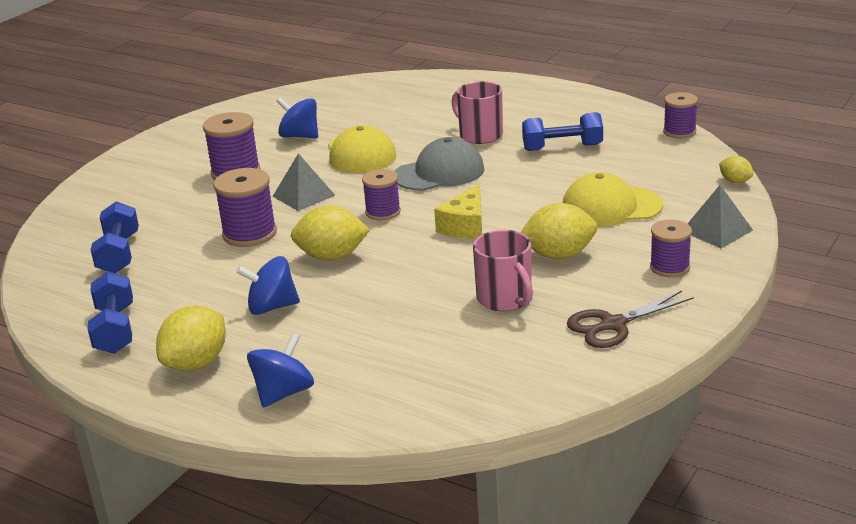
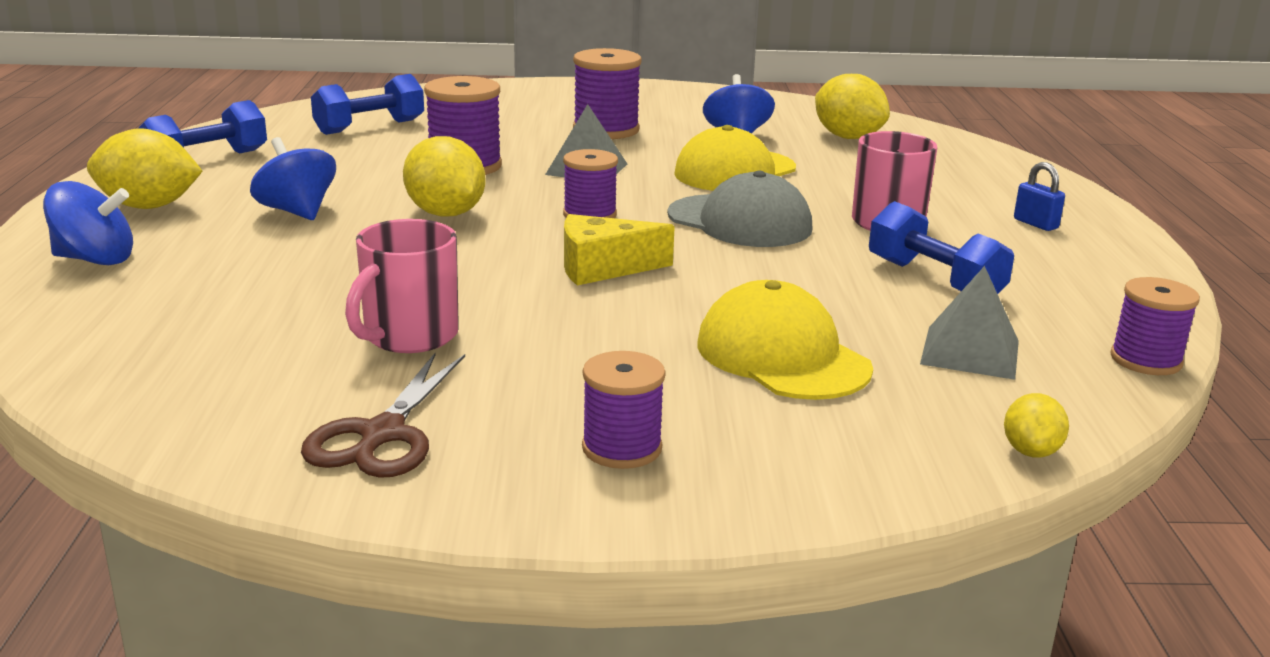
camera: 55 degrees right, 5 degrees down
(519, 102) = (1035, 224): none -> blue padlock
(559, 255) = (578, 347): yellow lemon -> yellow lemon (848, 137)
(613, 325) = (382, 435): brown scissors -> brown scissors turned 105 degrees counterclockwise
(716, 230) = (808, 469): grey pyramid -> grey pyramid (970, 352)

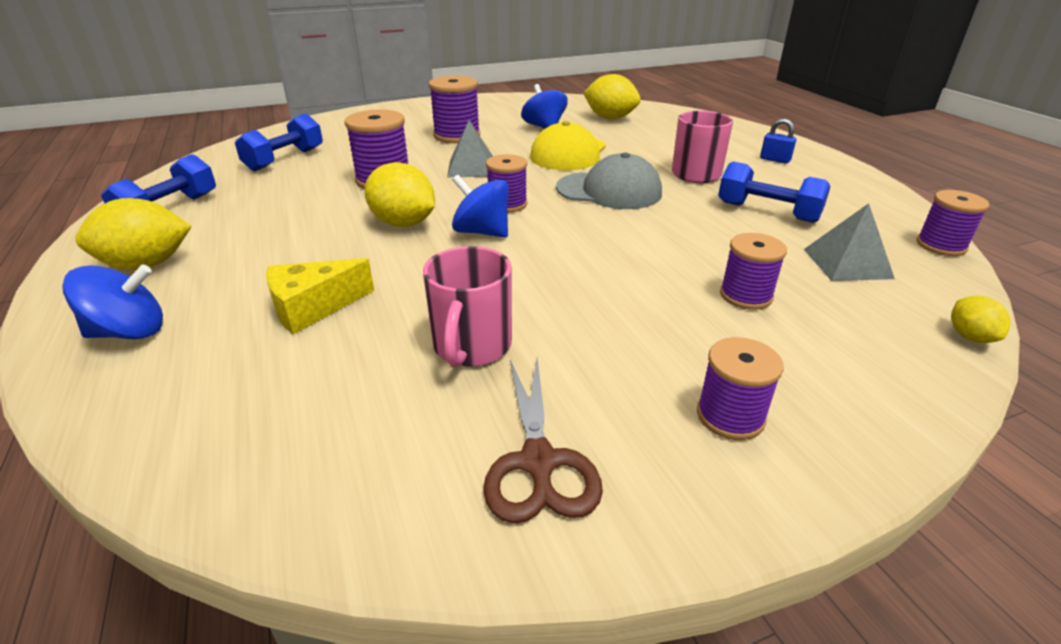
camera: 20 degrees left, 10 degrees up
(297, 212) = (283, 244): blue spinning top -> blue spinning top (482, 232)
(602, 268) = (557, 247): yellow cheese -> yellow cheese (313, 307)
(782, 356) = (745, 295): yellow cap -> purple spool

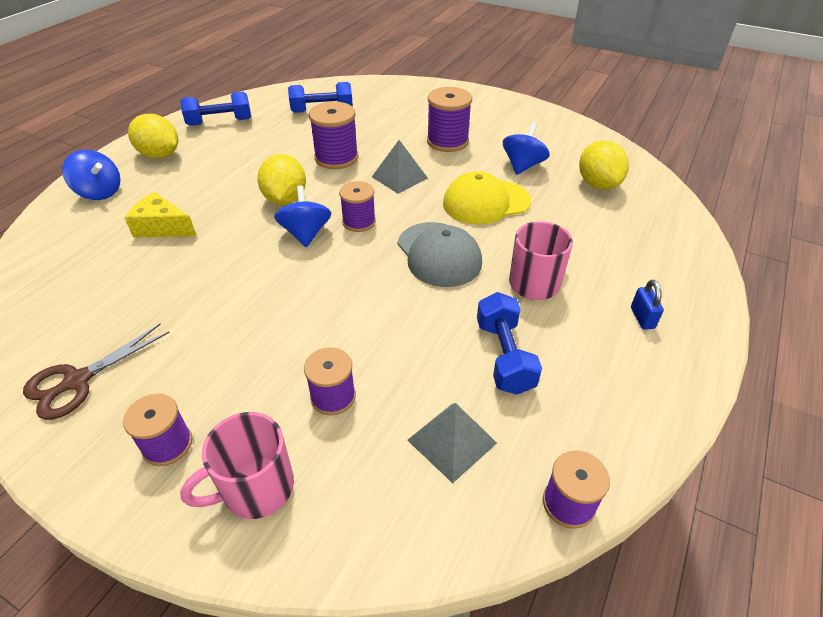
camera: 50 degrees right, 10 degrees up
(471, 347) = (166, 302): pink mug -> pink mug (256, 488)
(970, 336) = (386, 563): yellow lemon -> none

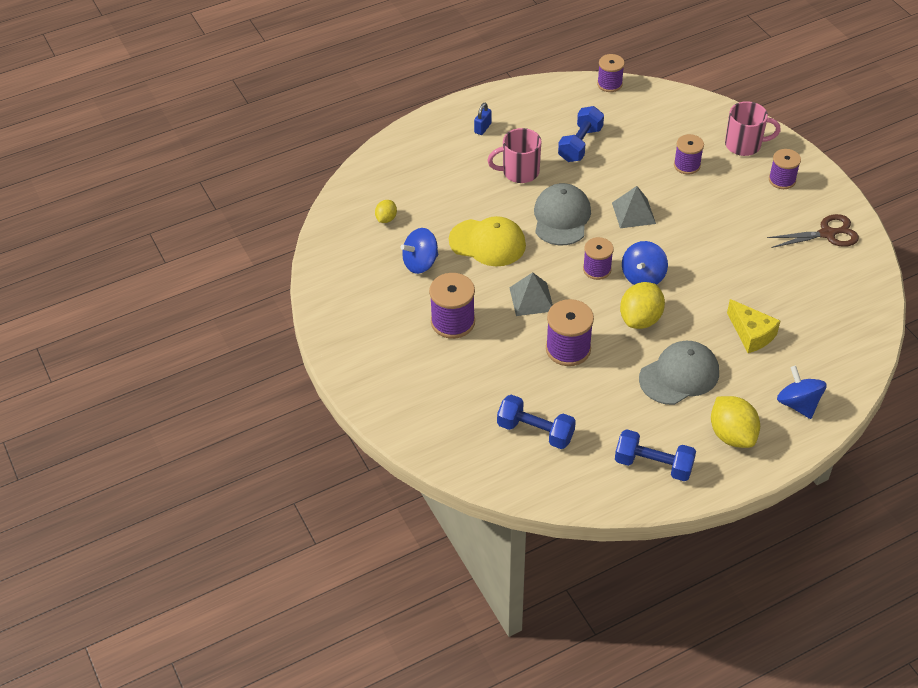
camera: 145 degrees left, 5 degrees up
(224, 174) = (679, 375): none -> grey cap
(452, 441) = (641, 123): grey pyramid -> grey pyramid (633, 213)
(598, 184) = (386, 219): yellow lemon -> yellow lemon, size x0.54

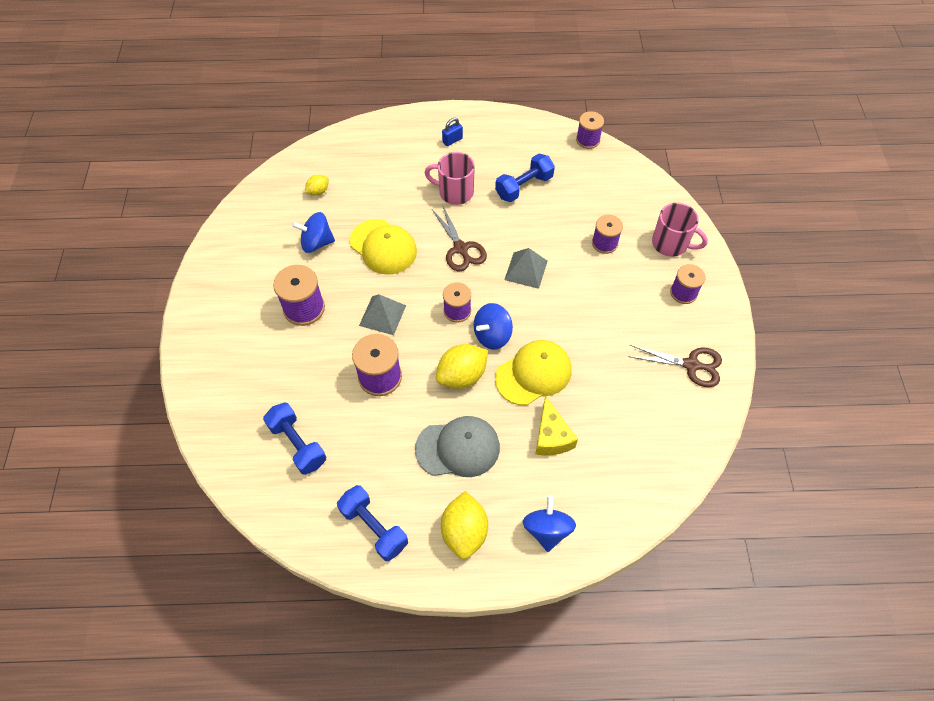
camera: 25 degrees right, 10 degrees up
(561, 217) = (461, 249): grey cap -> brown scissors
(701, 292) = (533, 374): none -> yellow cap

